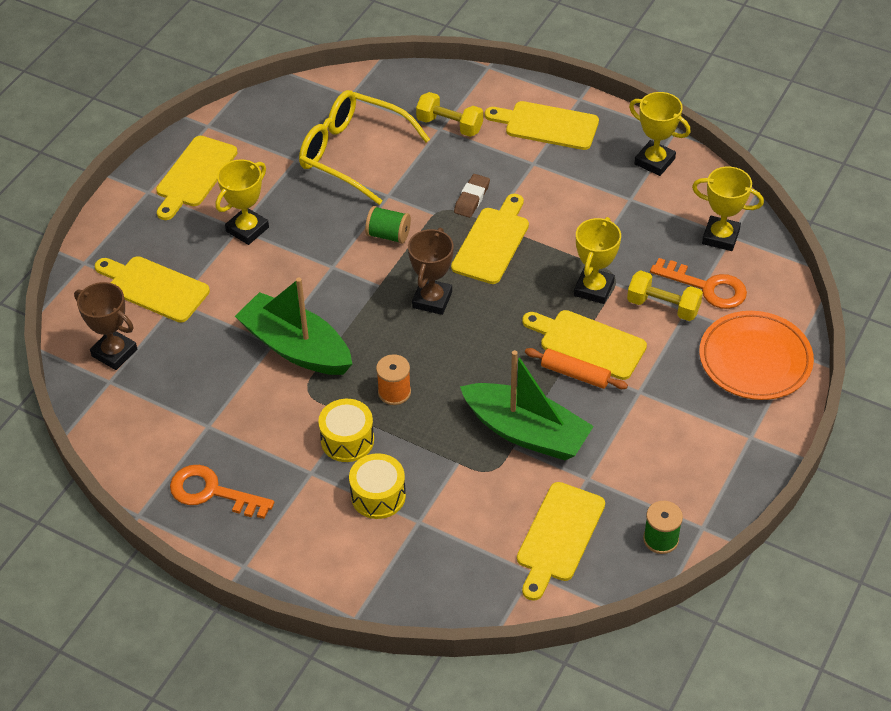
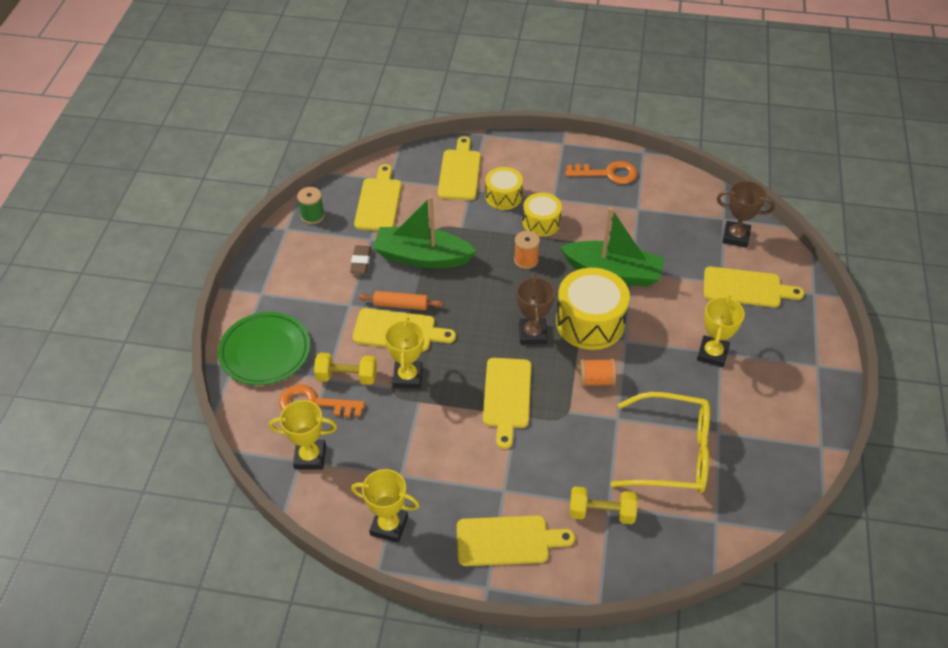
camera: 160 degrees right, 0 degrees up
(194, 175) = (792, 392): yellow cutting board -> yellow cutting board (460, 172)
(359, 296) = (590, 322): none -> yellow drum
(388, 235) = (596, 380): green spool -> orange spool
(471, 198) = (543, 435): brown eraser -> brown eraser (361, 262)
(755, 359) = (265, 351): orange plate -> green plate

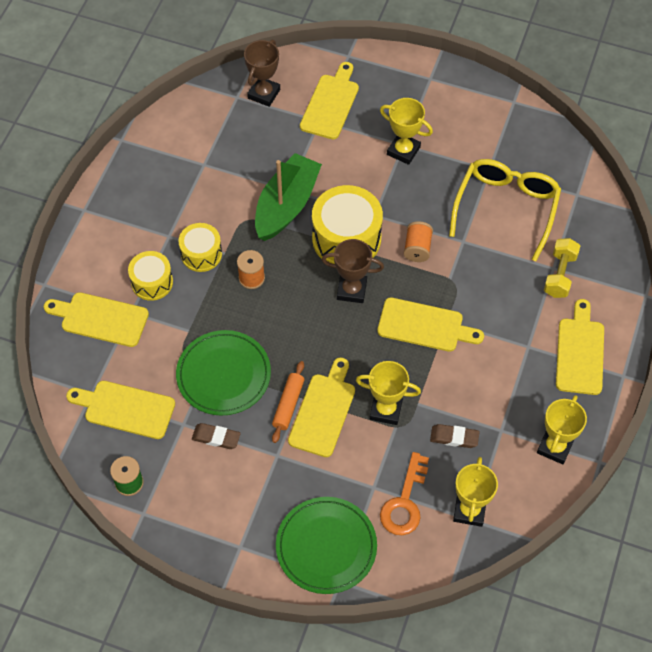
camera: 80 degrees left, 10 degrees up
(347, 377) = (375, 467): yellow dumbbell -> none
(387, 436) = (454, 437): none -> brown eraser
(422, 257) = (223, 375): green boat -> green plate
(607, 173) = (144, 179): orange key -> none

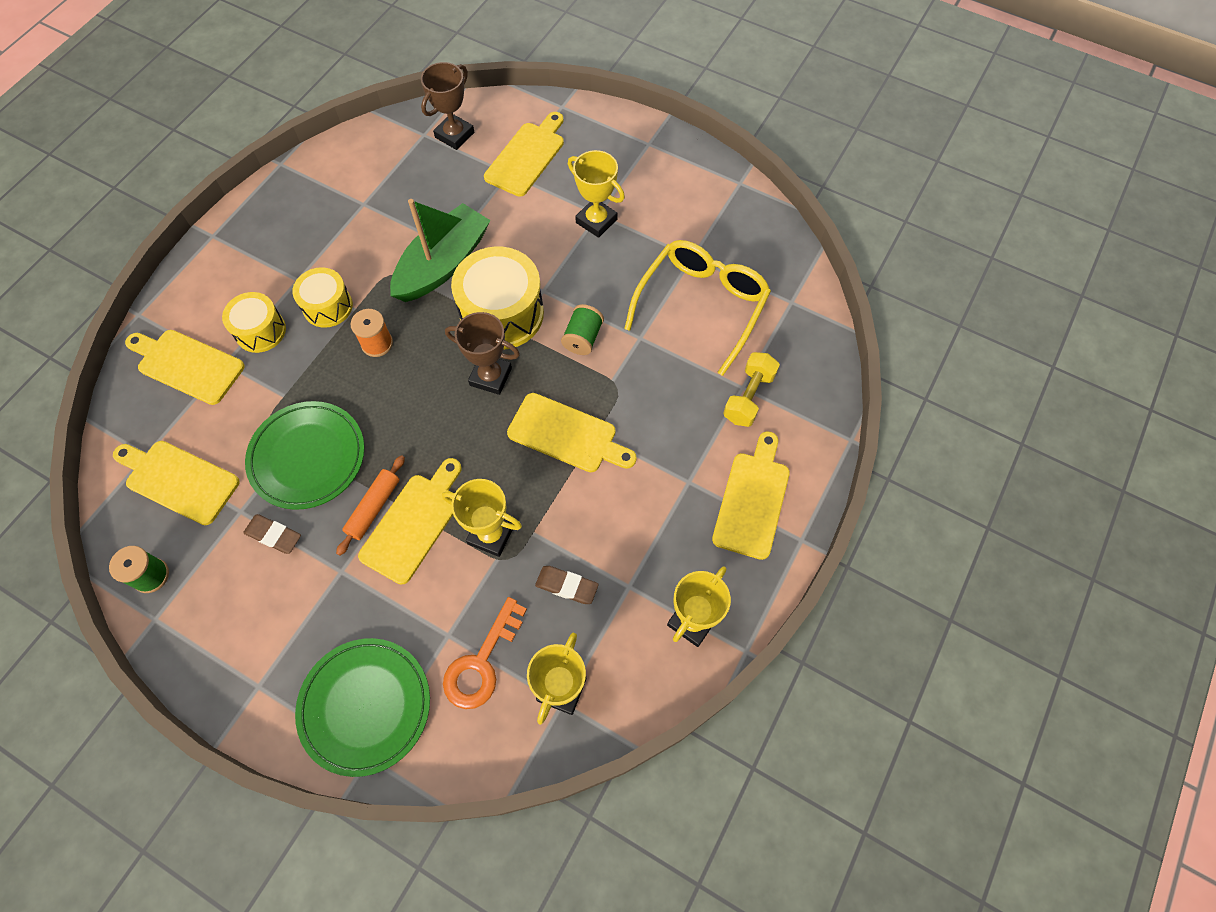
camera: 10 degrees right, 5 degrees up
(417, 248) = (583, 338): orange spool -> green spool

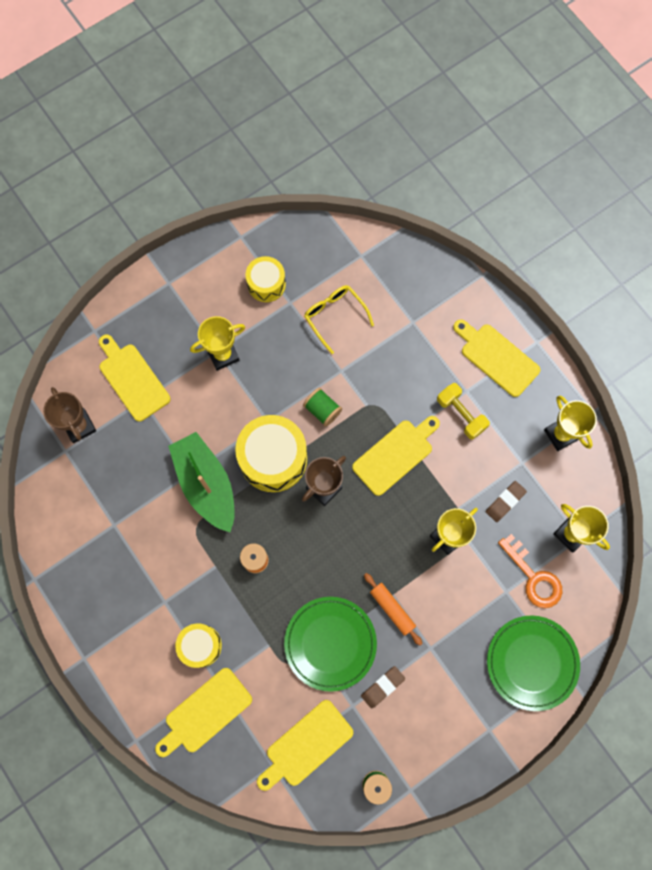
camera: 65 degrees left, 10 degrees up
(328, 306) = (202, 586): yellow drum -> yellow drum (266, 284)
(414, 523) = (416, 585): yellow cutting board -> none
(702, 305) = (334, 316): yellow glasses -> yellow glasses, size x0.61
(748, 397) = (422, 322): yellow dumbbell -> yellow dumbbell (461, 414)

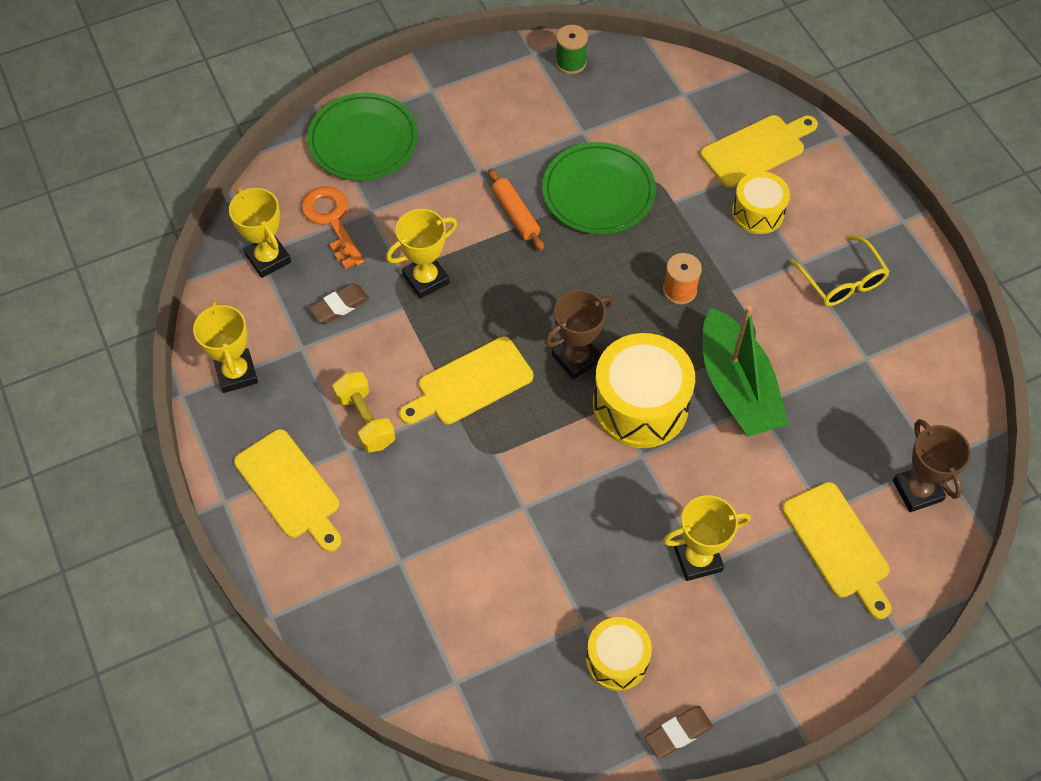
camera: 170 degrees left, 15 degrees down
(306, 745) = (642, 105): yellow cutting board -> none
(322, 410) = (561, 457): green spool -> none
(334, 316) = (517, 589): yellow glasses -> yellow glasses (842, 281)
(382, 687) = (544, 143): brown eraser -> brown eraser (678, 733)

